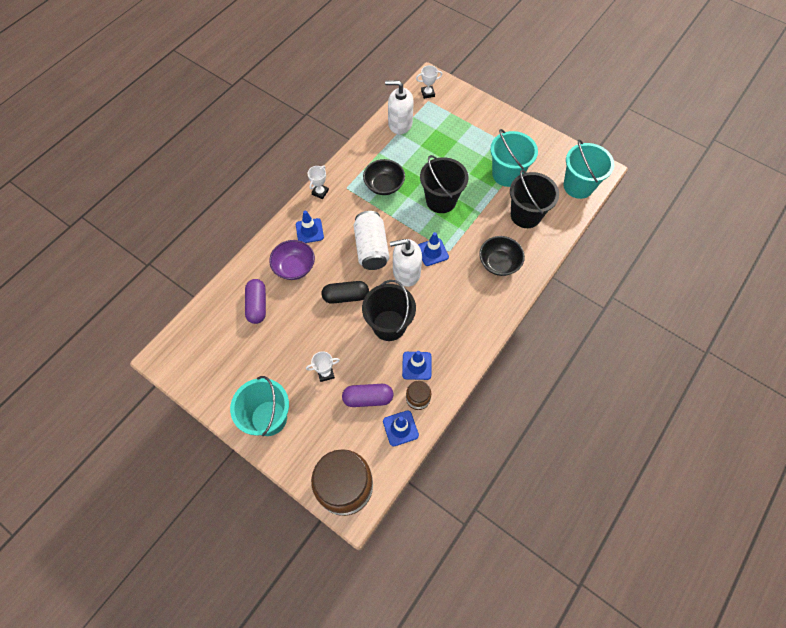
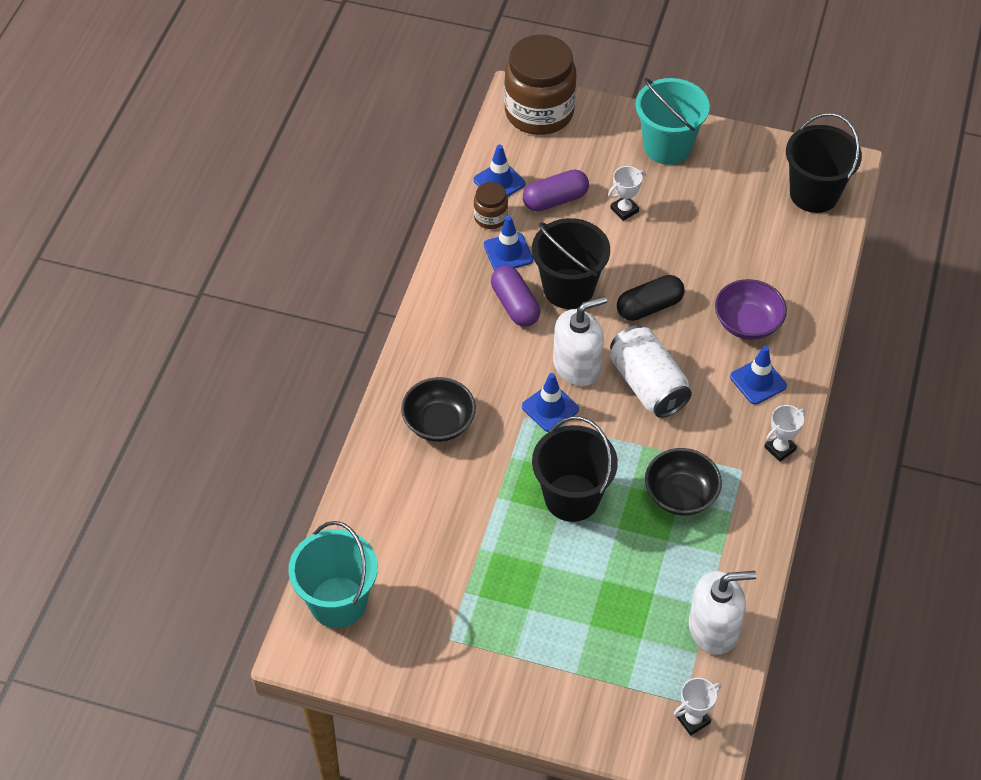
camera: 160 degrees right, 10 degrees down
(257, 305) = (766, 259): purple capsule -> purple capsule (515, 305)
(320, 192) = (780, 448): white trophy -> white trophy turned 45 degrees clockwise
(507, 174) = (474, 584): turquoise bucket -> none
(525, 215) = (418, 516): black bucket -> black bucket (814, 194)

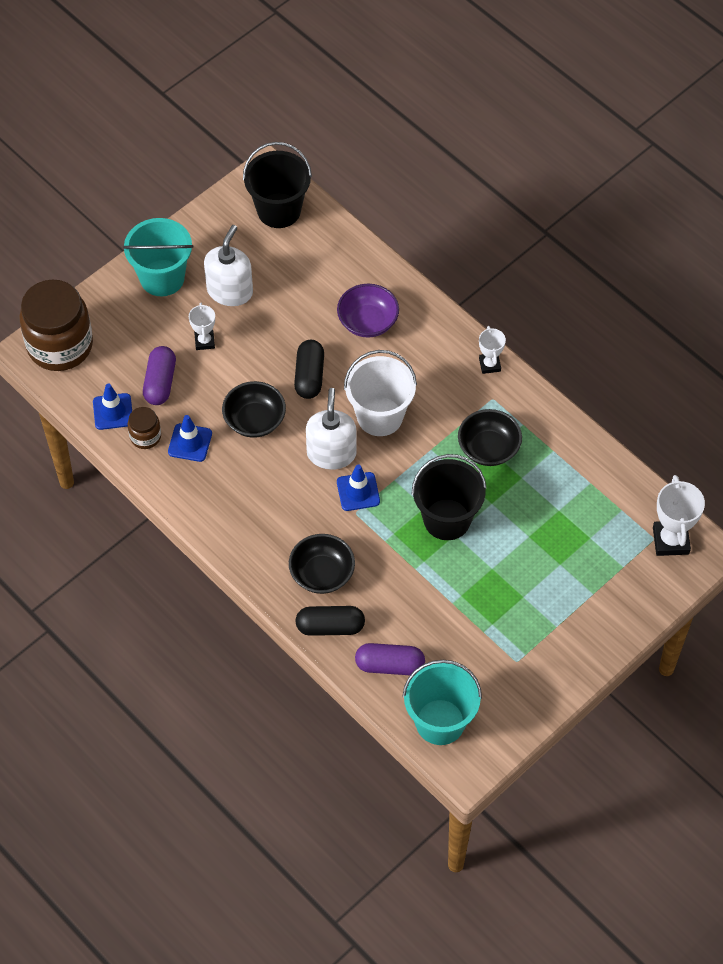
camera: 60 degrees left, 5 degrees up
(385, 457) = (330, 627): none -> black capsule
(515, 305) = (245, 465): purple capsule -> purple capsule (389, 665)
(568, 288) = (254, 420): black bucket -> black bowl
(648, 384) = (380, 416): white can -> white bucket
(693, 719) = (670, 540): white trophy -> white trophy, size x1.66
(713, 628) = (609, 489): white soap dispenser -> white soap dispenser (230, 291)
(758, 381) = (423, 345): blue traffic cone -> none

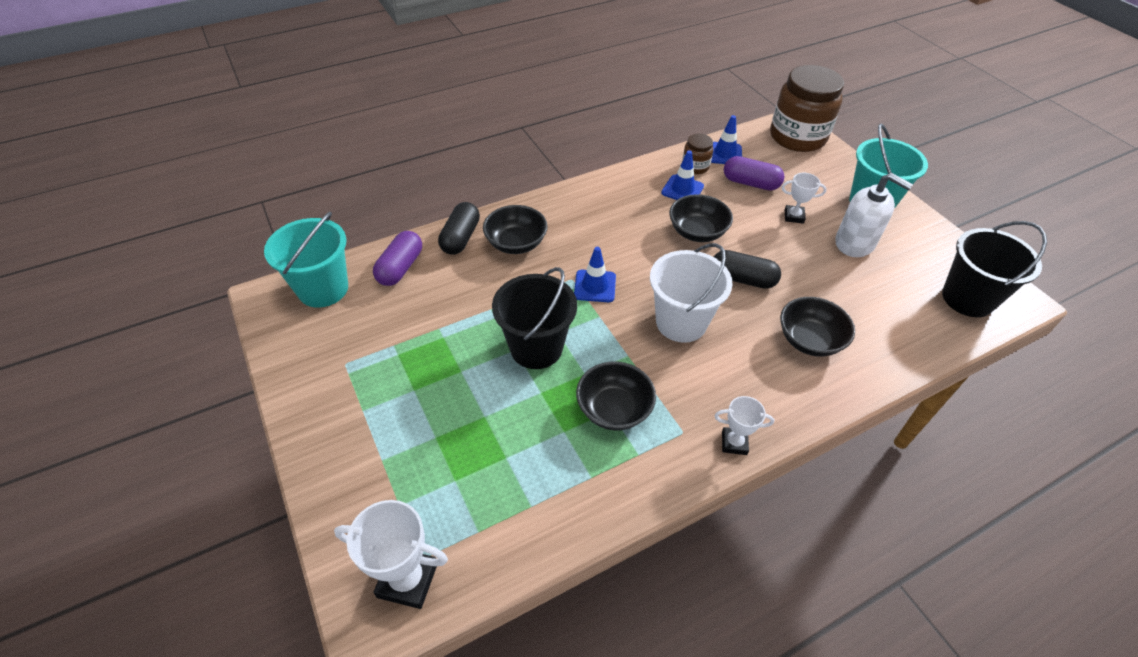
camera: 105 degrees right, 10 degrees down
(331, 453) = (645, 276): white soap dispenser -> none
(368, 322) = (809, 340): purple bowl -> black bowl

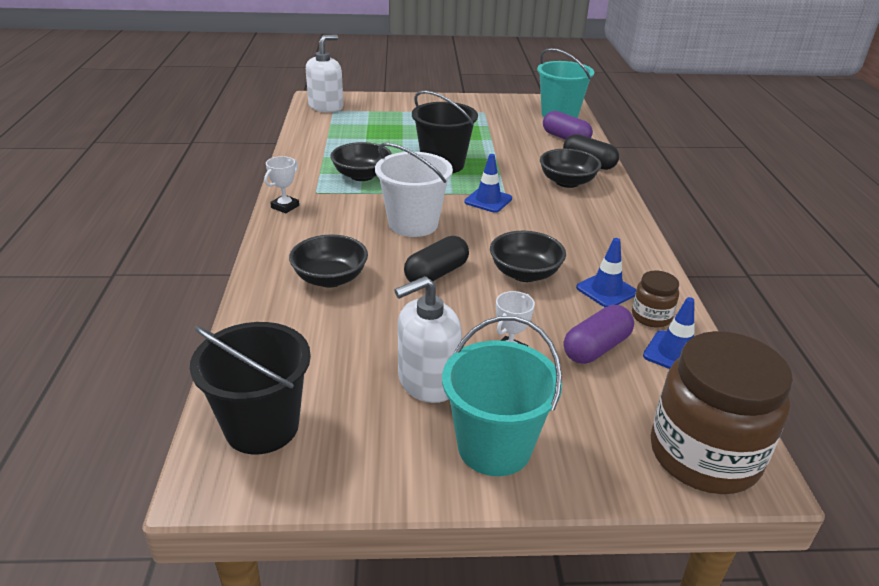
camera: 115 degrees right, 15 degrees down
(407, 580) = (326, 107): white trophy -> white soap dispenser

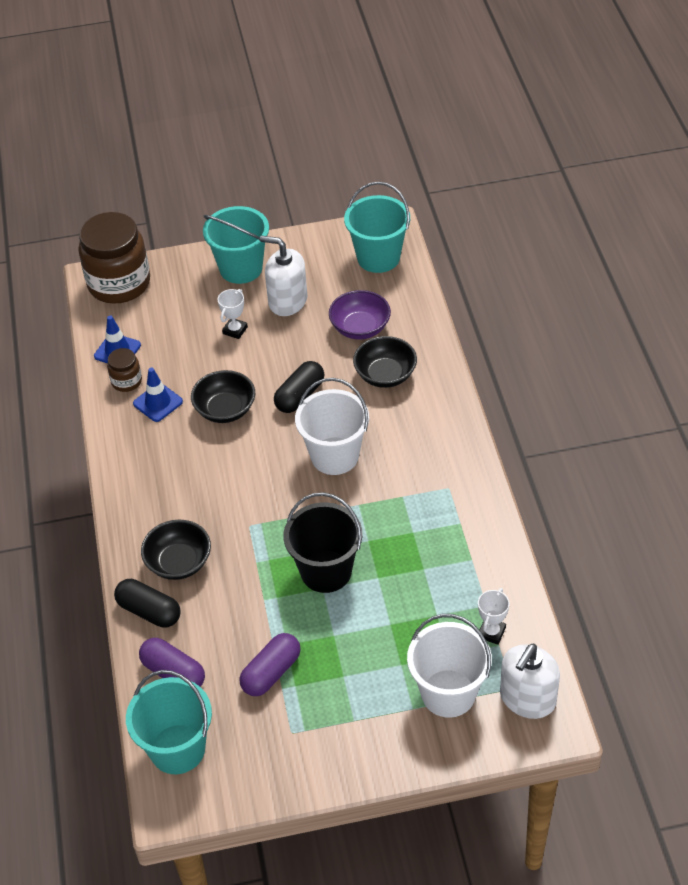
camera: 175 degrees right, 15 degrees up
(262, 427) = (378, 257): black bucket -> turquoise bucket
(285, 207) = (468, 458): white trophy -> white trophy (491, 632)
(337, 331) = (360, 328): none -> purple bowl
(362, 175) = (412, 529): black bowl -> none
(376, 113) = (448, 693): none -> white bucket
(427, 381) = (287, 301): white soap dispenser -> white soap dispenser turned 120 degrees counterclockwise
(488, 200) = (266, 509): blue traffic cone -> none
(596, 348) = (173, 345): purple capsule -> purple capsule (271, 672)

